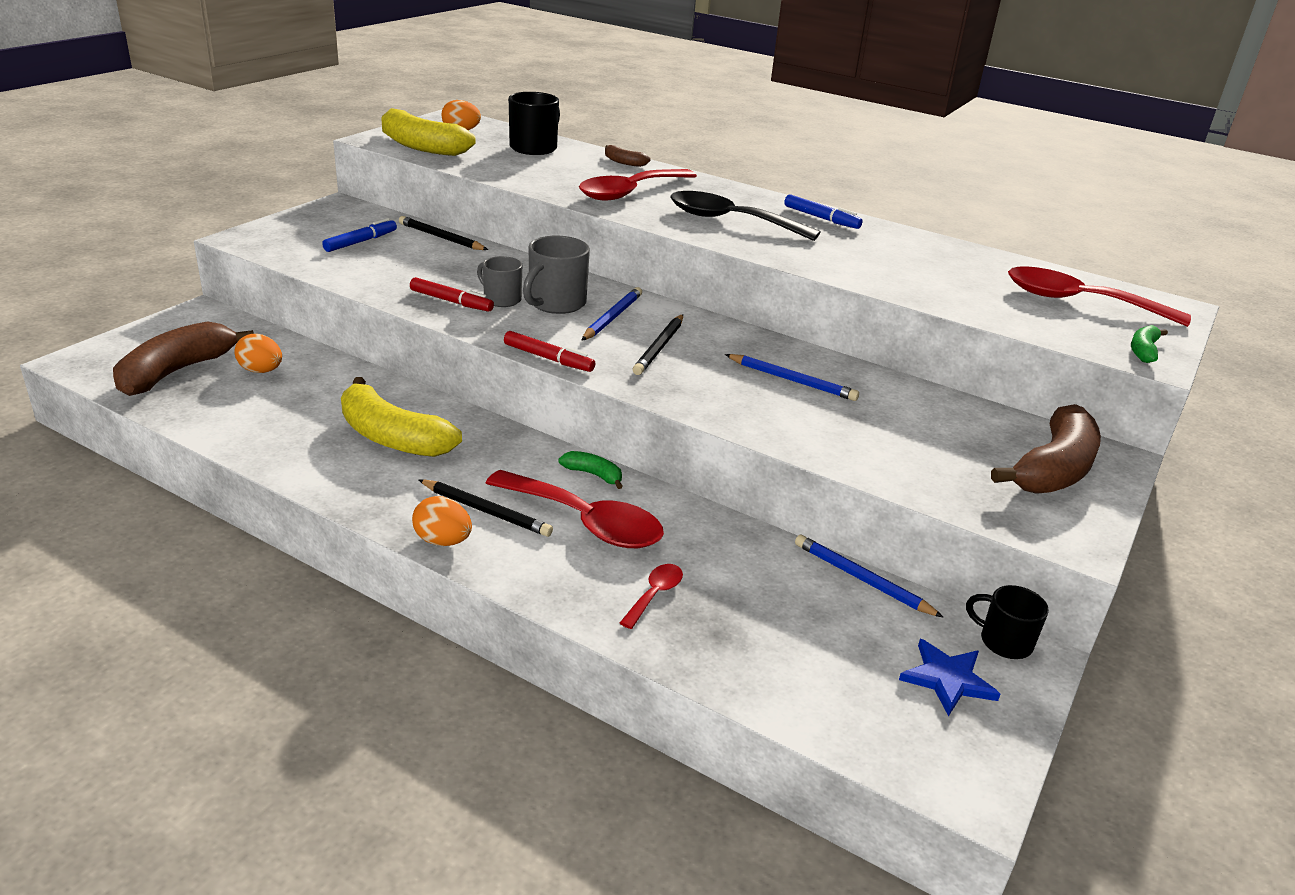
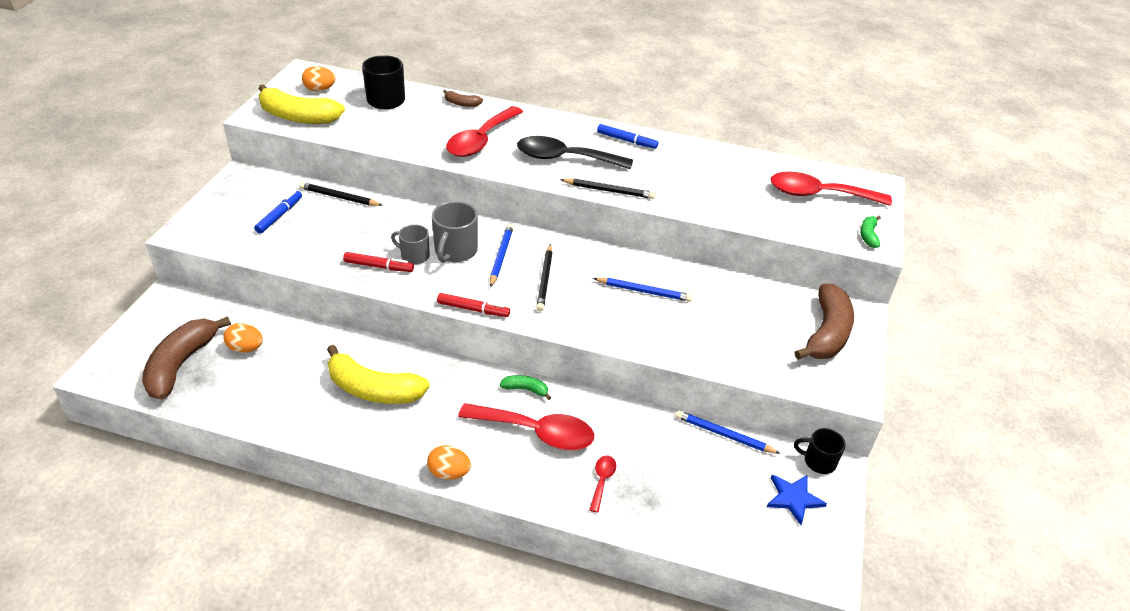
camera: 15 degrees left, 10 degrees up
(486, 511) = (467, 440): black pencil -> black pencil (609, 191)

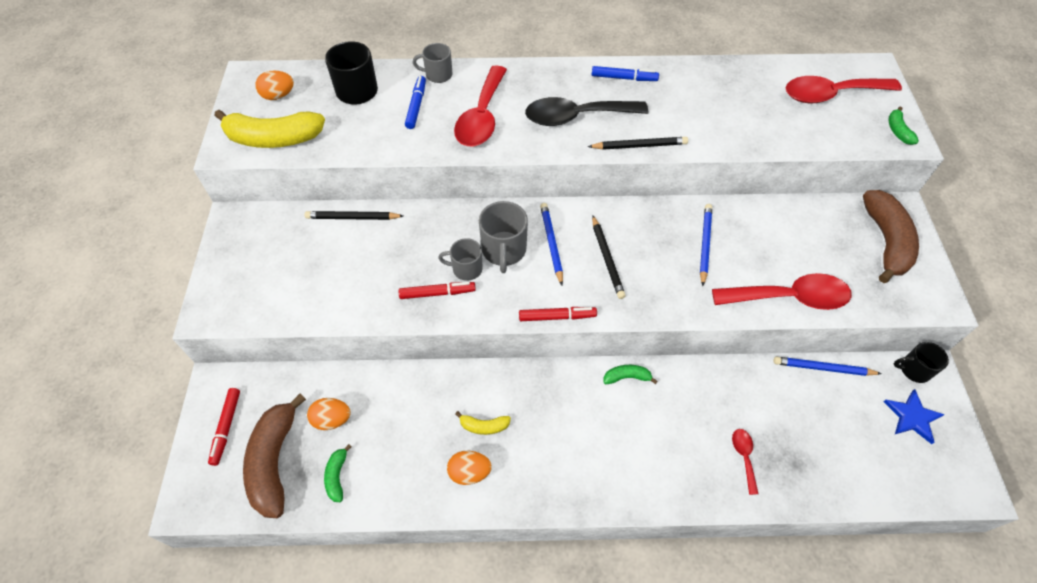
camera: 15 degrees left, 15 degrees up
(156, 330) = (226, 427): none -> red marker
(226, 389) = (337, 476): none -> green banana
(279, 215) = (302, 260): blue marker -> blue marker (416, 106)
(373, 389) = (484, 426): yellow banana -> yellow banana, size x0.46
(449, 473) = (603, 498): orange egg -> orange egg (469, 472)
(462, 103) = (438, 75): brown banana -> grey mug
(536, 432) = (660, 423): red spoon -> red spoon (789, 298)
(644, 291) = (705, 244): blue pencil -> blue pencil turned 75 degrees counterclockwise

